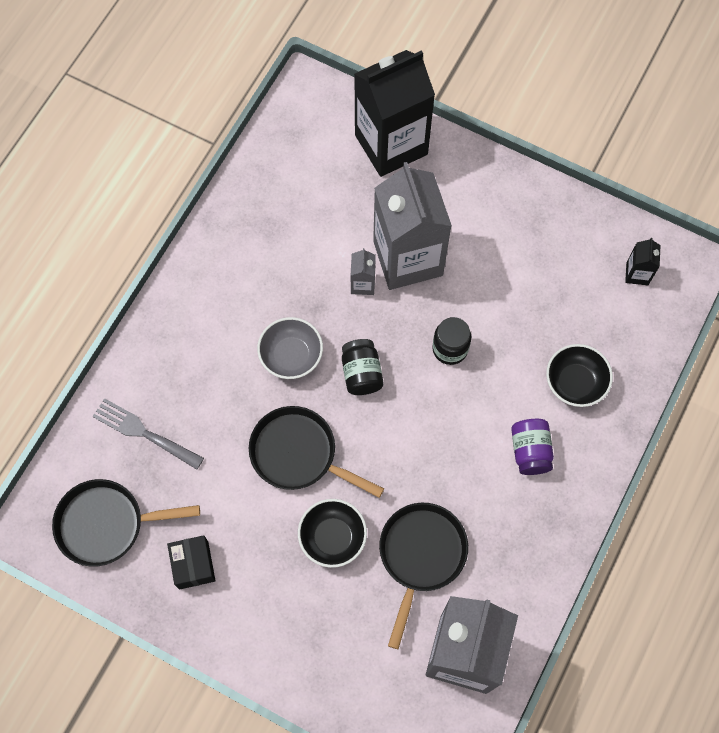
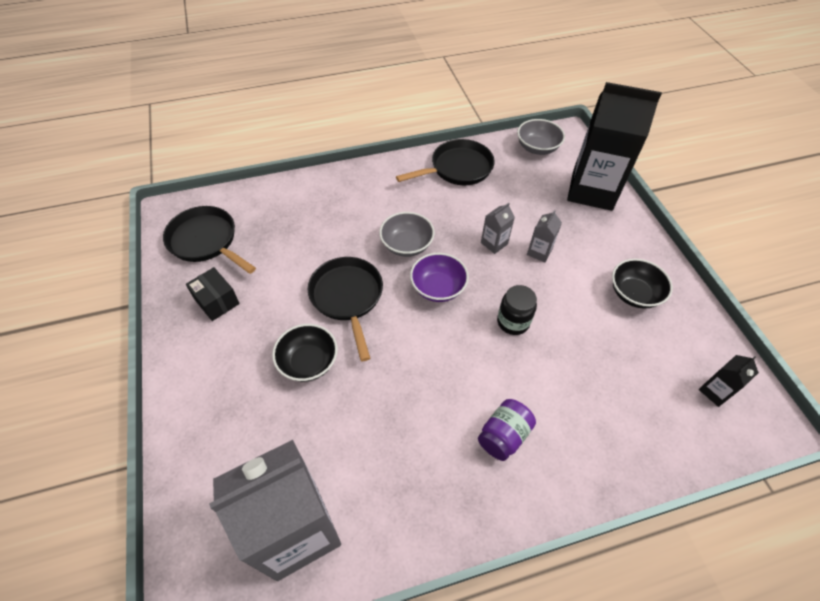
camera: 45 degrees right, 15 degrees down
(144, 433) = (282, 216): grey fork -> none
(193, 565) = (217, 301): black box -> black box turned 75 degrees counterclockwise
(295, 131) = (537, 148): none -> grey bowl
(361, 373) = (438, 288): black jar -> purple bowl
(408, 258) = (539, 252): grey carton -> grey carton, size x0.41
(421, 555) = (348, 429): black pan -> black pan (457, 168)
(575, 382) = (588, 421): black bowl -> black bowl (634, 294)

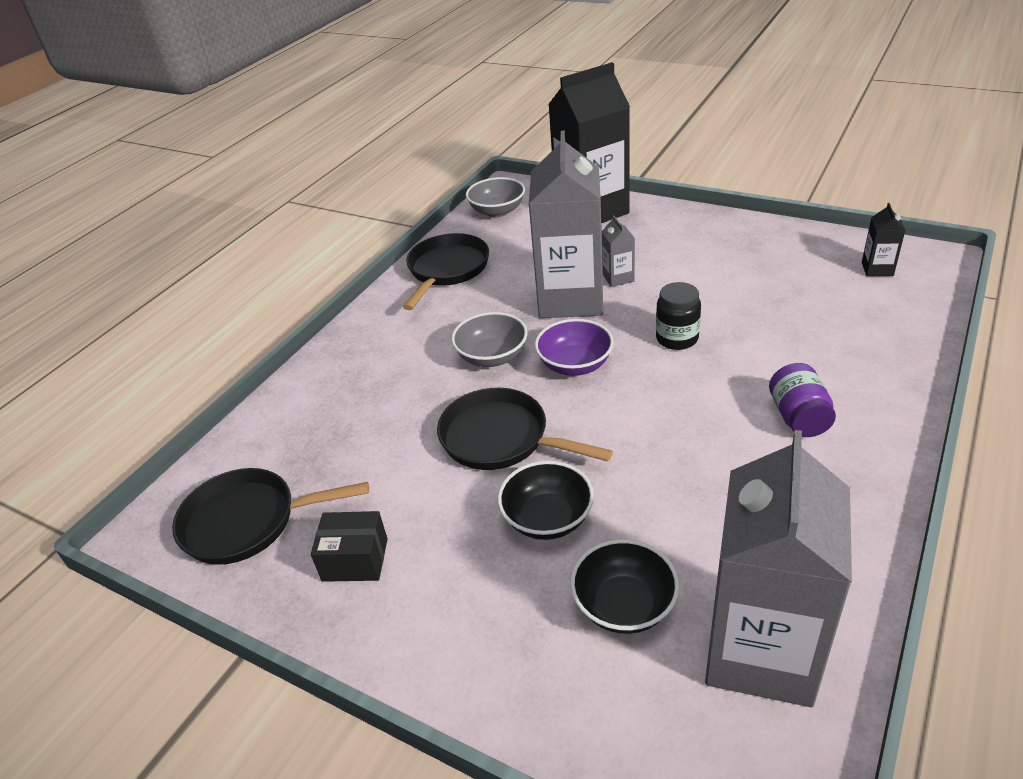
camera: 40 degrees left, 15 degrees down
(494, 243) = (570, 299): grey carton -> grey carton, size x2.46
(634, 294) = (732, 253): black bowl -> black bowl (624, 605)

